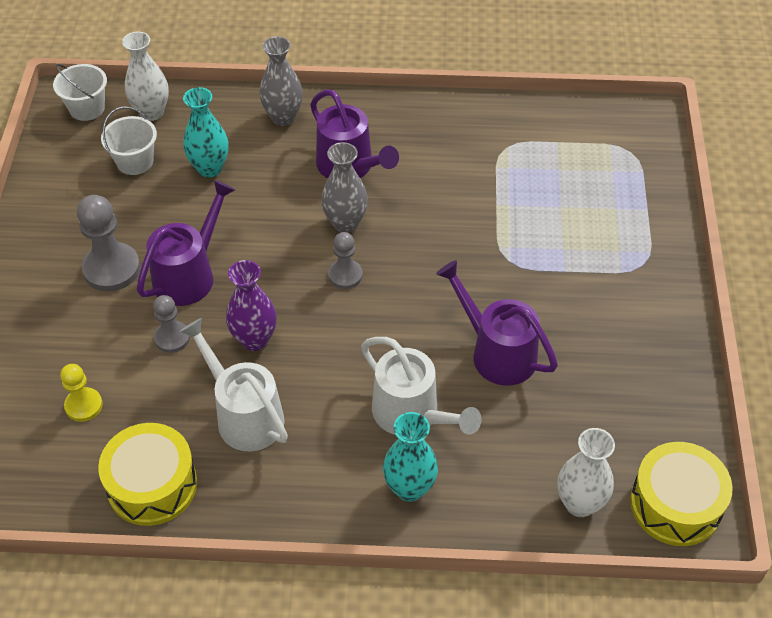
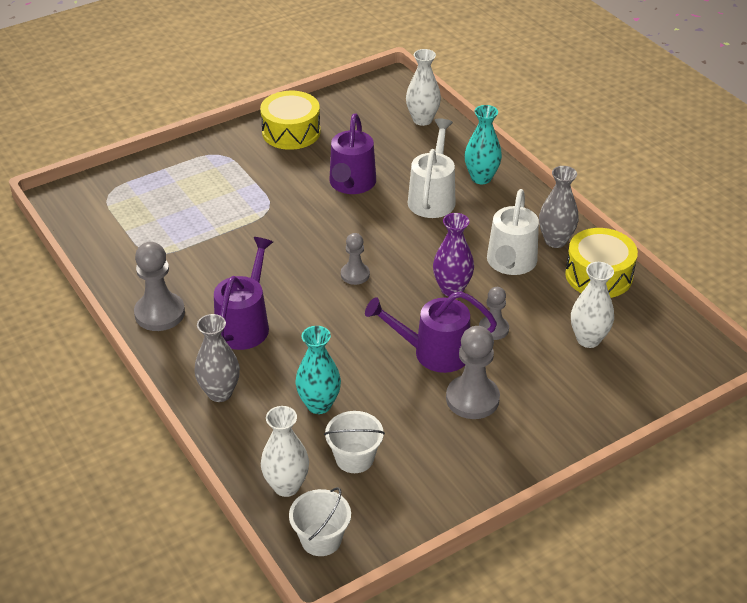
camera: 125 degrees left, 10 degrees down
(83, 405) = (588, 339): yellow pawn -> white vase
(345, 223) = (306, 298): grey vase -> grey vase (555, 241)
(414, 120) = (160, 313): none -> grey pawn
(675, 504) = (388, 91): yellow drum -> yellow drum (291, 132)

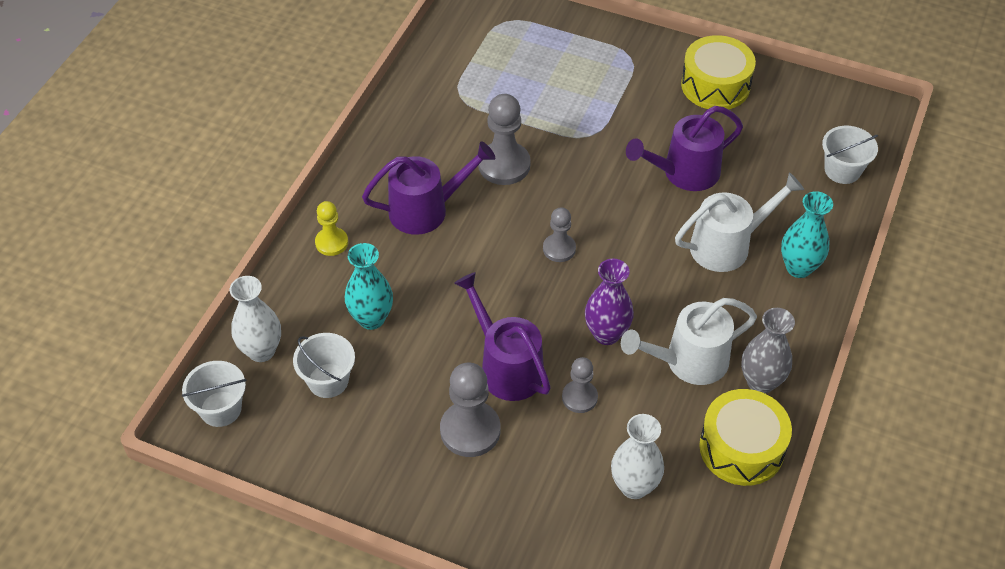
camera: 55 degrees right, 10 degrees up
(160, 313) = (391, 146): grey pawn -> grey pawn (504, 165)
(220, 393) = (331, 242): grey vase -> yellow pawn
(422, 120) = (842, 170): white vase -> white bucket

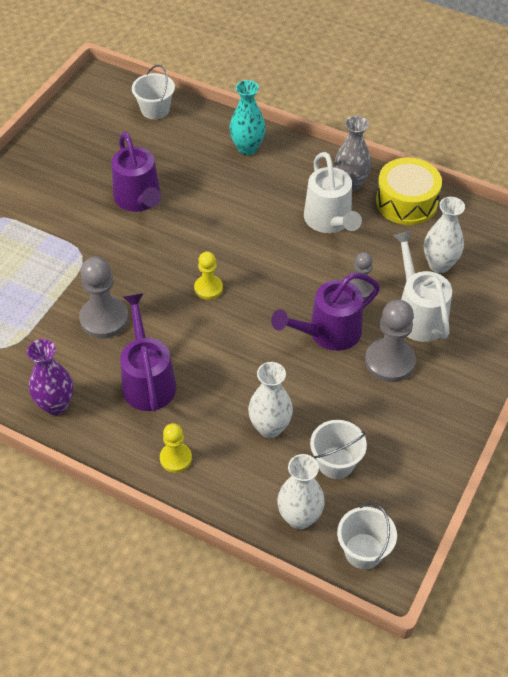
camera: 85 degrees left, 0 degrees up
(371, 319) = (270, 427): turquoise vase -> white vase
(559, 249) = (208, 288): grey pawn -> yellow pawn
(606, 334) = (300, 266): purple vase -> purple vase (56, 405)
(715, 85) = (44, 168): yellow drum -> none
(728, 245) = (220, 184): white watering can -> white watering can (418, 314)

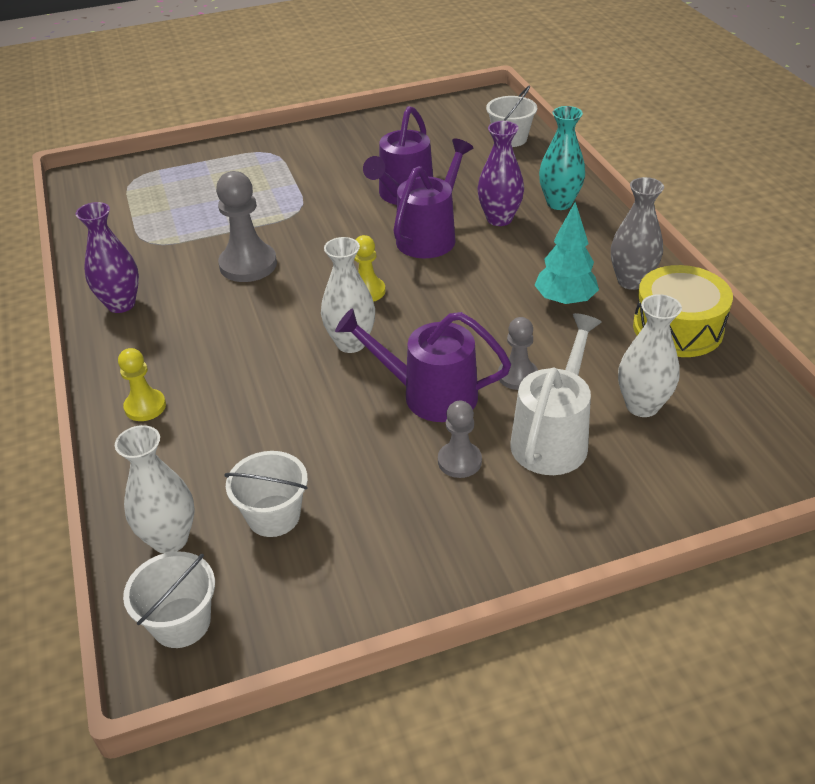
camera: 45 degrees right, 10 degrees down
(147, 380) = (214, 330): purple watering can -> purple watering can (430, 235)
(225, 182) = (499, 219): none -> purple vase
(270, 427) = (258, 439): white vase -> white vase (351, 343)
(330, 221) = (565, 301): white watering can -> turquoise tree
(389, 361) = (459, 461): grey pawn -> grey pawn, size x0.60

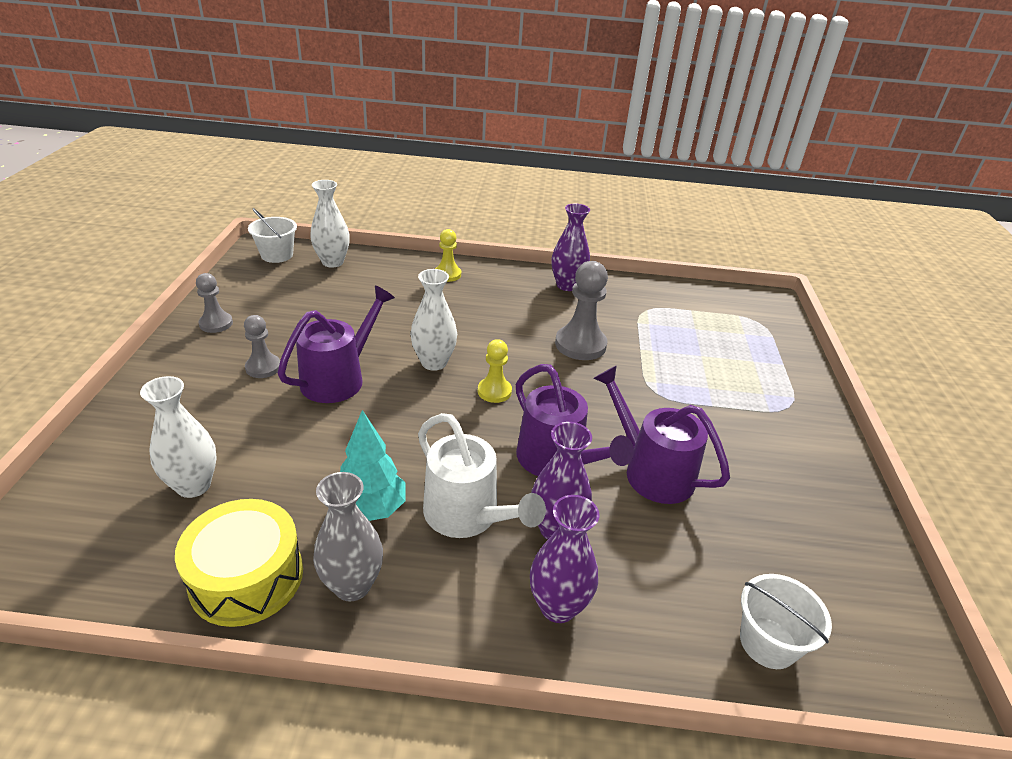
camera: 110 degrees right, 5 degrees down
(273, 516) = (309, 292): white bucket -> none
(517, 376) = (308, 430): grey pawn -> grey pawn (216, 323)
(553, 437) = (228, 418): white watering can -> white watering can (468, 516)
(559, 203) = (558, 606): turquoise vase -> purple vase

